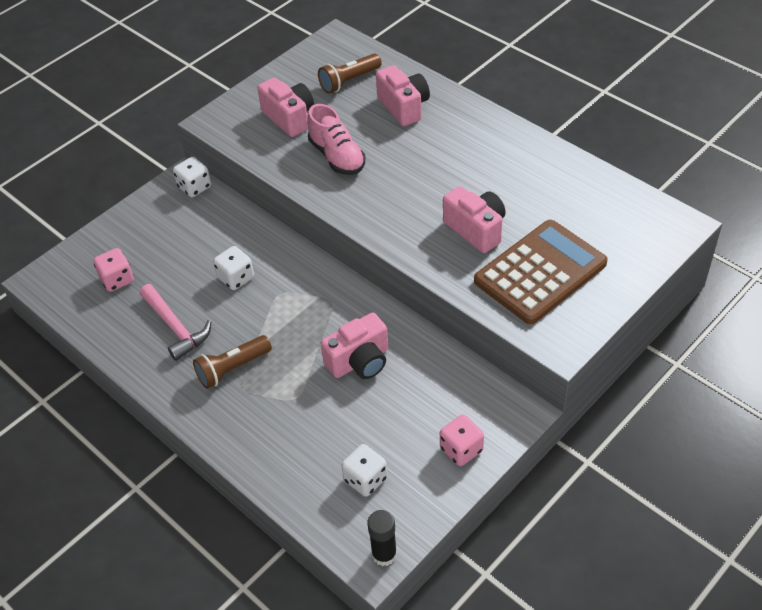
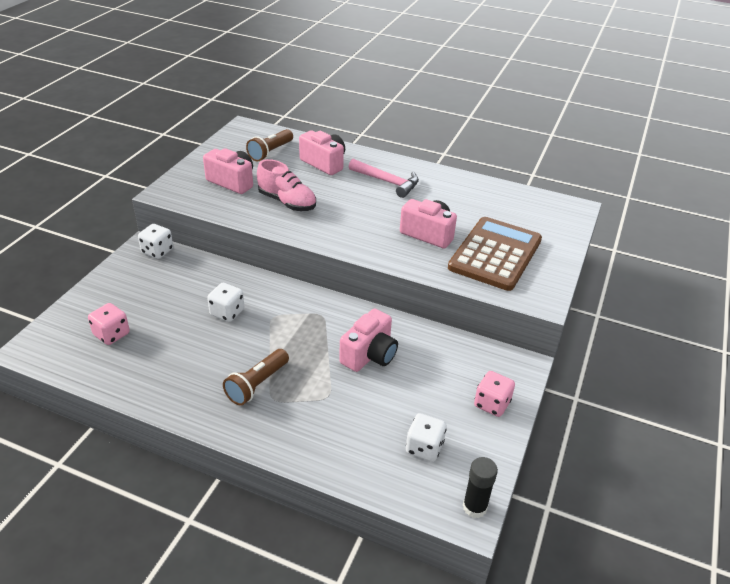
camera: 25 degrees left, 10 degrees down
(175, 327) = (186, 362): pink hammer -> pink hammer (387, 182)

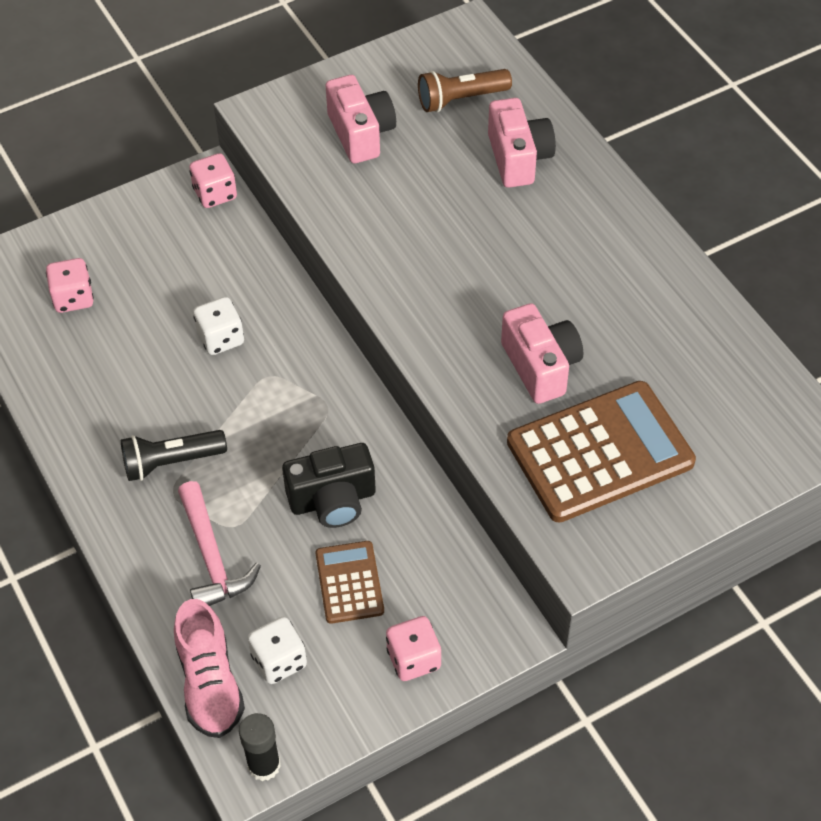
camera: 40 degrees right, 15 degrees up
(157, 251) = (215, 194): white dice -> pink dice
(257, 384) = (171, 462): brown flashlight -> black flashlight
(287, 202) = (401, 208): pink shoe -> pink shoe (210, 683)
(369, 355) = (332, 500): pink camera -> black camera
(387, 182) = (576, 240): pink hammer -> pink hammer (211, 557)
(420, 388) = (349, 582): none -> brown calculator

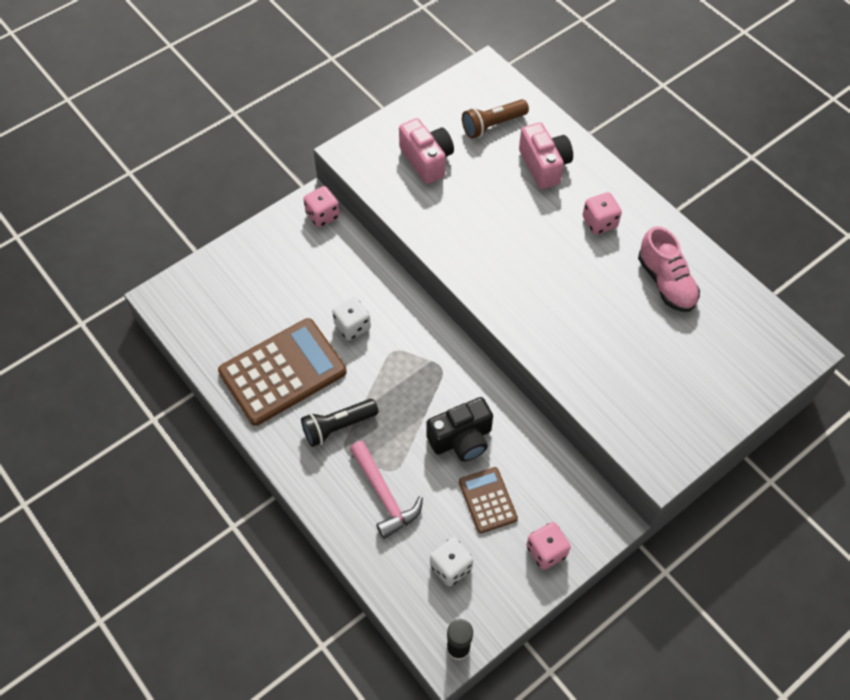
camera: 10 degrees left, 5 degrees up
(73, 298) = (236, 309): pink dice -> pink dice (599, 222)
(210, 683) = (405, 592): pink shoe -> pink shoe (666, 282)
(540, 366) = (596, 323): pink camera -> none
(600, 452) = (653, 382): brown calculator -> brown calculator (282, 372)

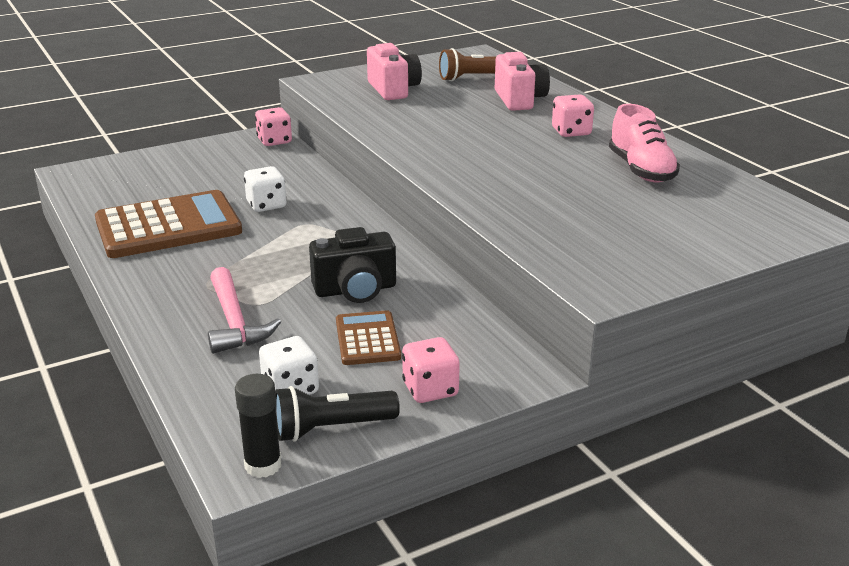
camera: 10 degrees right, 30 degrees down
(338, 426) = (208, 267): black flashlight -> black flashlight (331, 428)

